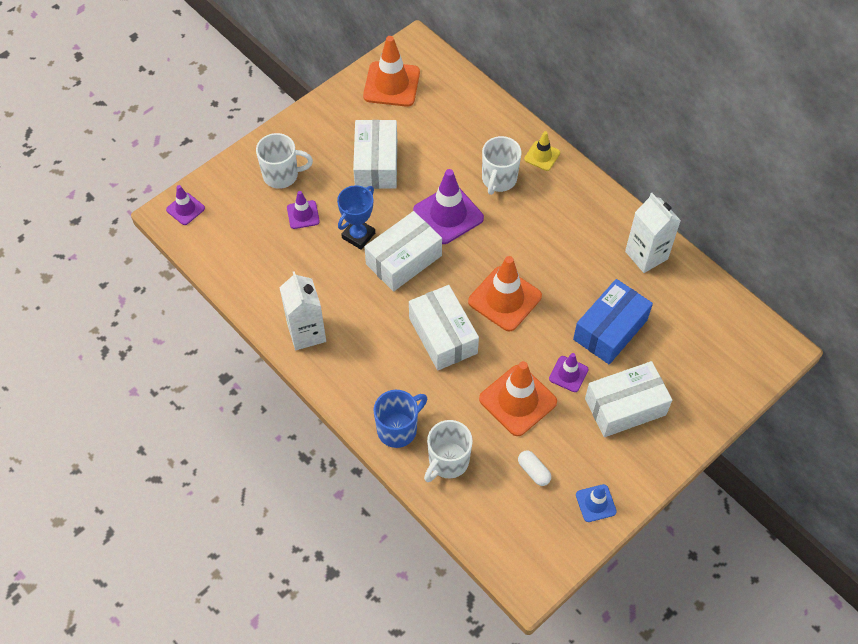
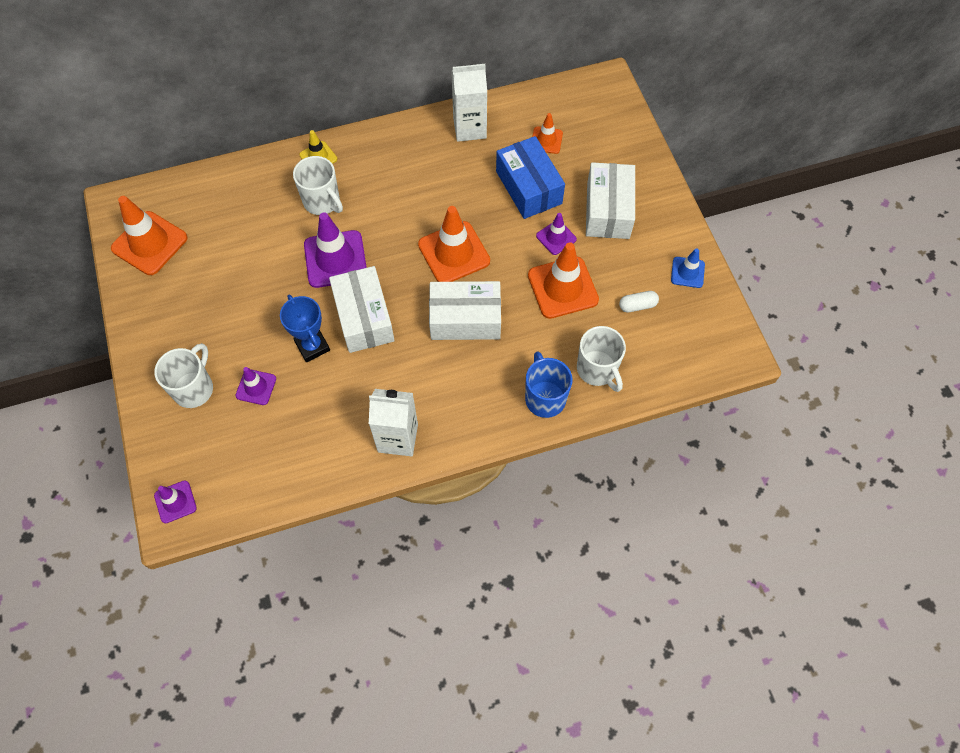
camera: 65 degrees left, 5 degrees up
(376, 164) = (237, 296): white box -> none
(673, 323) = (546, 140): none -> orange traffic cone

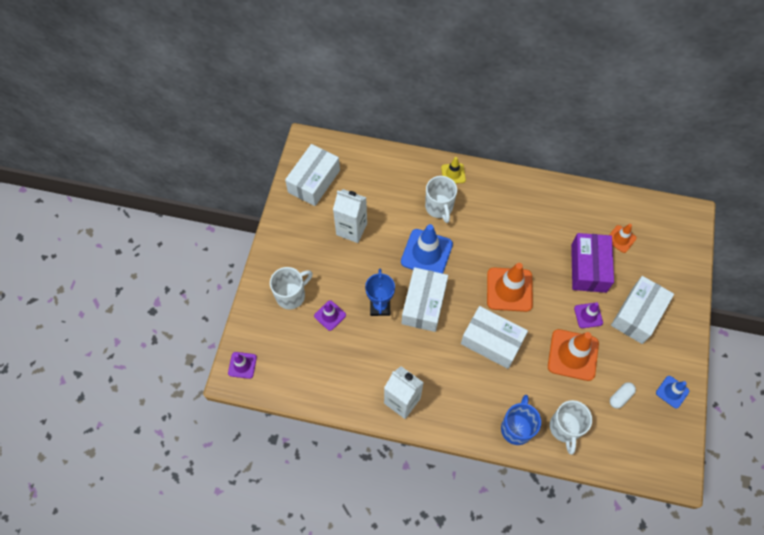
camera: 30 degrees right, 0 degrees up
(149, 243) = (314, 181): orange traffic cone -> white box
(335, 259) = (426, 253): purple traffic cone -> blue traffic cone
(469, 128) = (569, 203): white carton -> white carton (351, 229)
(529, 187) = (588, 268): blue box -> purple box
(637, 305) = (620, 397): white capsule -> white capsule turned 60 degrees counterclockwise

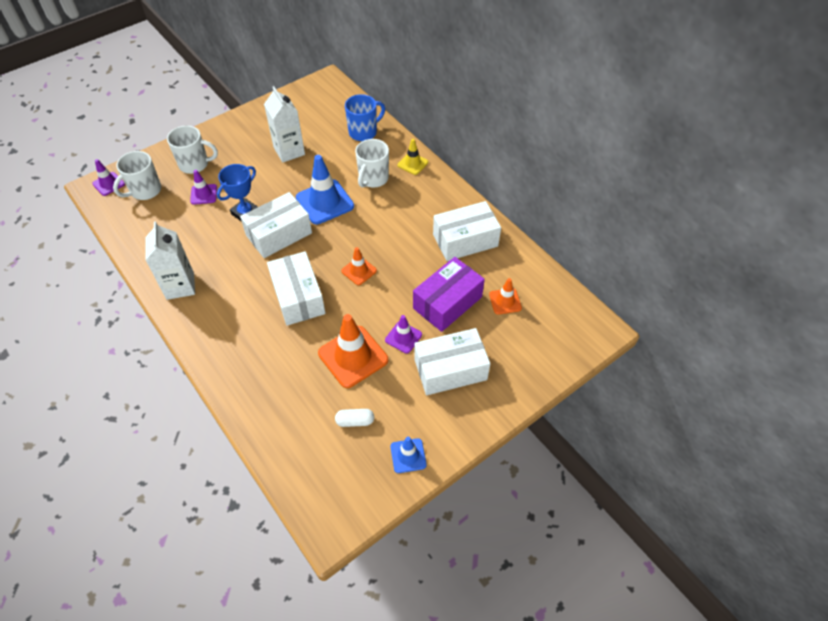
camera: 40 degrees right, 10 degrees down
(314, 181) = (301, 106): white box -> white box (465, 240)
(509, 289) = (359, 271): orange traffic cone -> orange traffic cone, size x0.54
(516, 428) = (239, 373): blue mug -> blue mug (363, 132)
(565, 428) = (277, 406): white mug -> white mug (145, 191)

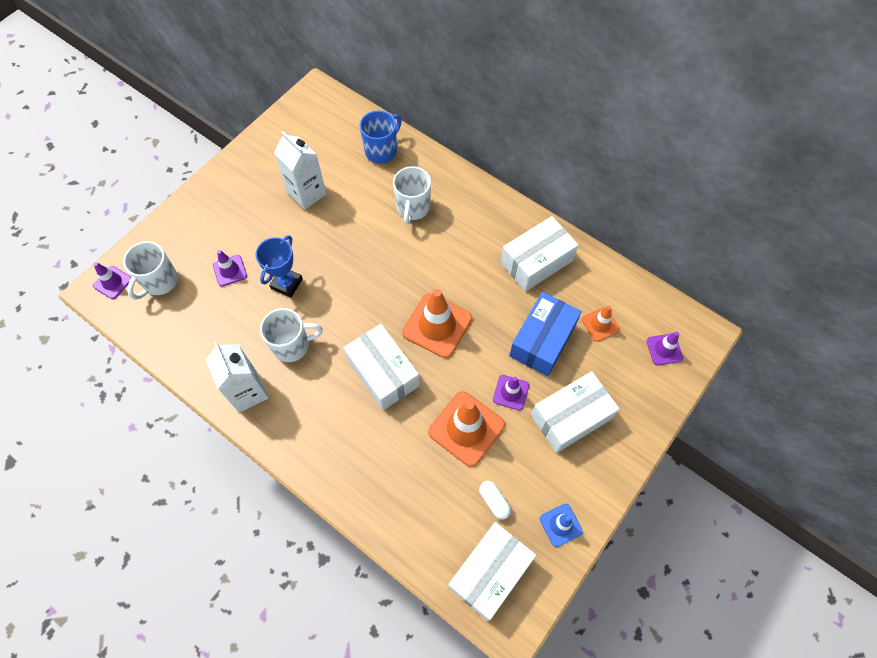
camera: 15 degrees left, 10 degrees up
(195, 164) = (204, 234): white mug -> white mug (292, 345)
(279, 234) = (334, 301): white box -> white box (489, 573)
(325, 202) = (370, 249): blue traffic cone -> none
(355, 421) = (494, 501): white capsule -> white capsule turned 75 degrees clockwise
(359, 271) = (437, 325): orange traffic cone -> orange traffic cone, size x1.85
(412, 163) = (449, 179): yellow traffic cone -> none
(447, 303) = (542, 340): purple box -> blue box
(557, 334) = (664, 349): none -> purple traffic cone

